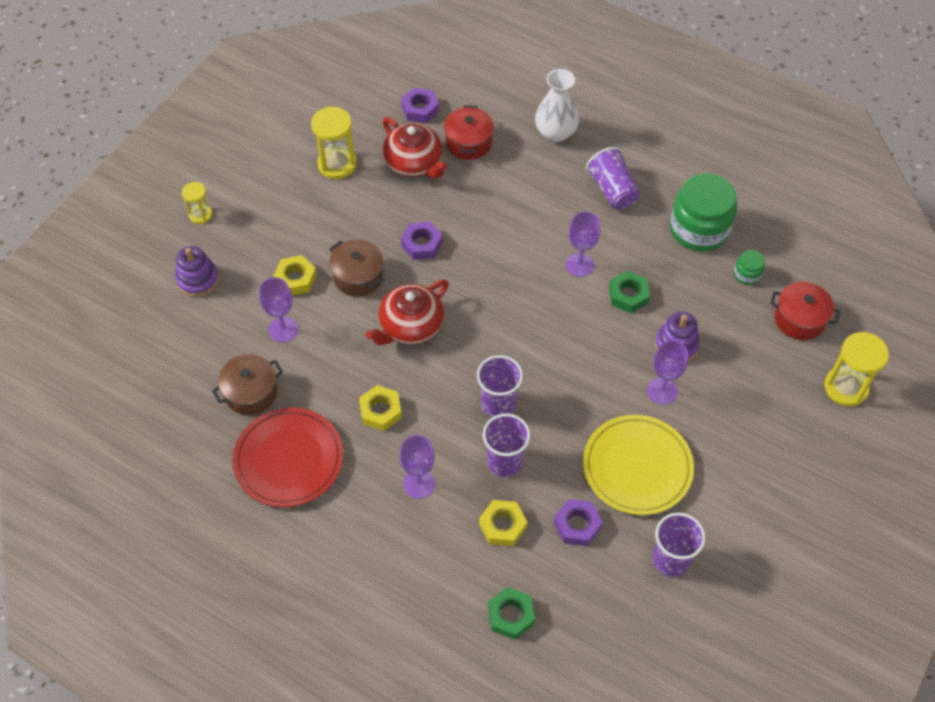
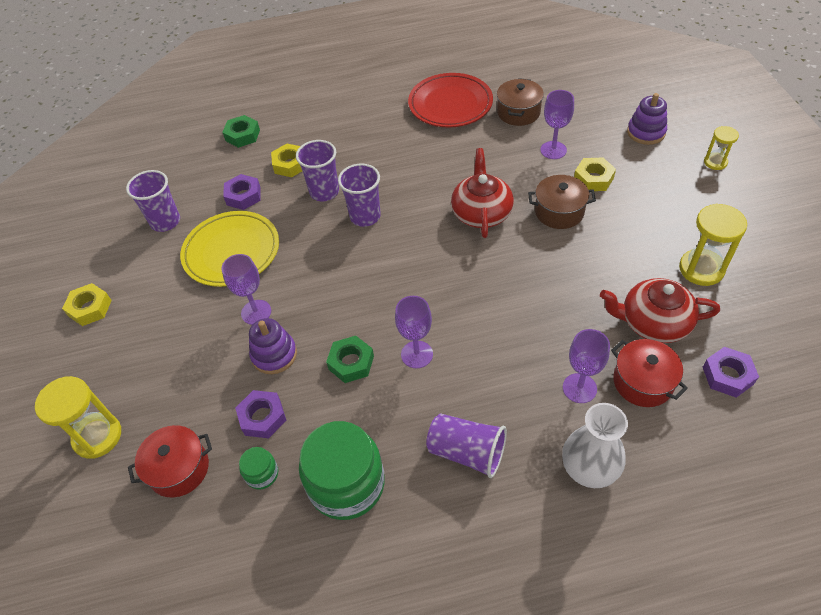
camera: 140 degrees right, 5 degrees down
(380, 411) = (433, 159): yellow nut -> yellow nut (90, 308)
(419, 484) = (363, 146): purple goblet -> purple goblet (579, 388)
(422, 244) = (551, 267): purple nut -> purple nut (262, 417)

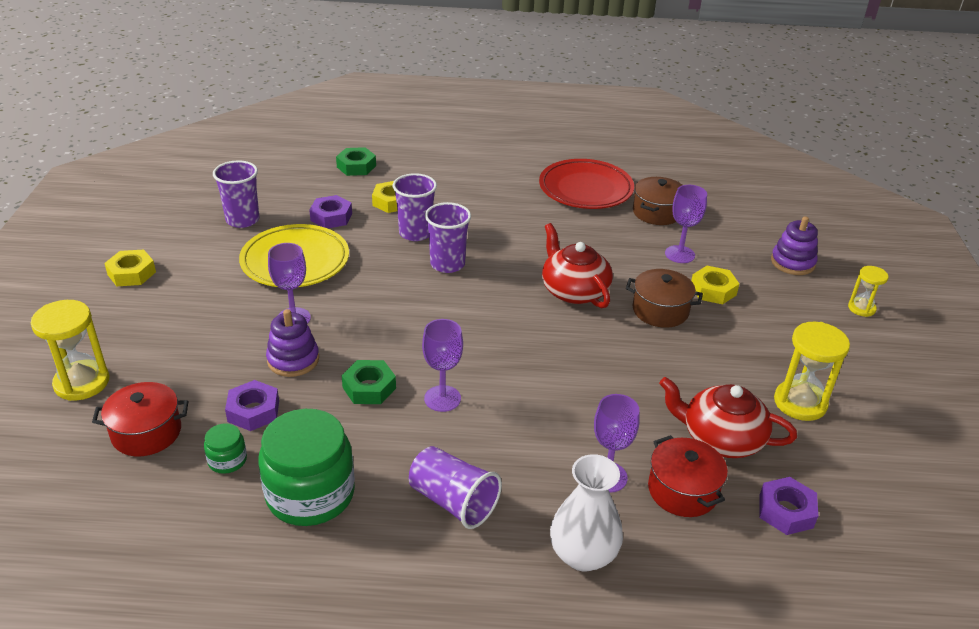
camera: 10 degrees right, 15 degrees down
(481, 212) = (573, 291): red teapot -> red teapot turned 45 degrees counterclockwise

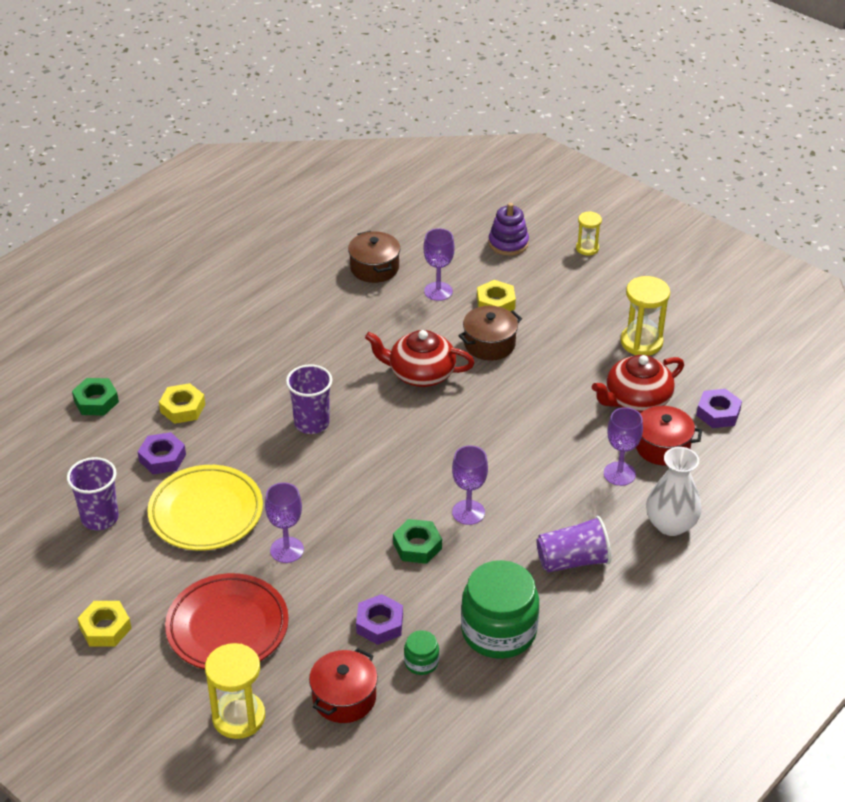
camera: 50 degrees left, 5 degrees up
(293, 360) = (340, 574): purple stacking toy -> none
(415, 233) = (247, 418): purple cup -> none
(585, 189) = (298, 285): red plate -> red plate (227, 627)

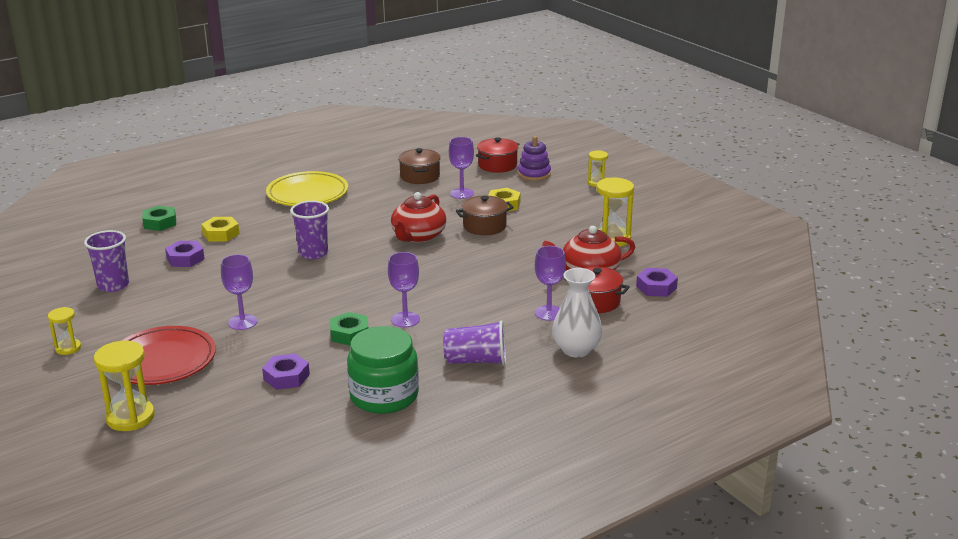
camera: 15 degrees right, 15 degrees down
(105, 628) = (68, 348): yellow nut -> yellow hourglass
(206, 512) = (195, 292): yellow plate -> yellow plate (307, 194)
(344, 698) = (225, 419): red pot -> red pot (497, 165)
(420, 373) = (418, 236): red teapot -> red teapot turned 90 degrees counterclockwise
(421, 662) = (305, 406): green jar -> none

